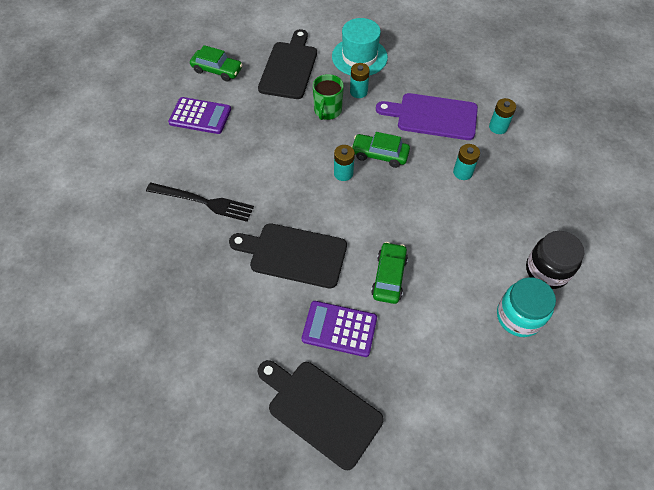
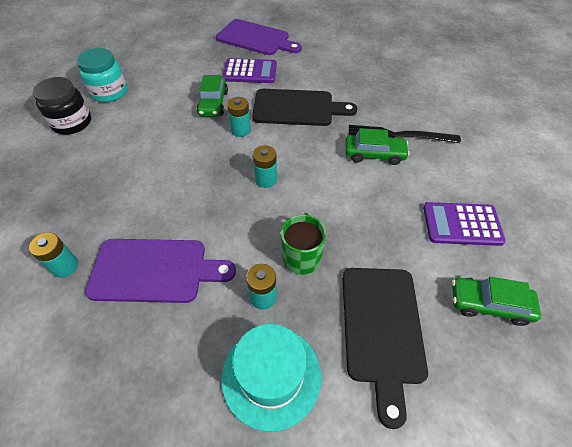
camera: 170 degrees right, 5 degrees down
(320, 410) = (256, 39): black cutting board -> purple cutting board
(379, 154) = (226, 206): green car -> green car (374, 154)
(462, 172) = (129, 199): turquoise battery -> turquoise battery (241, 130)

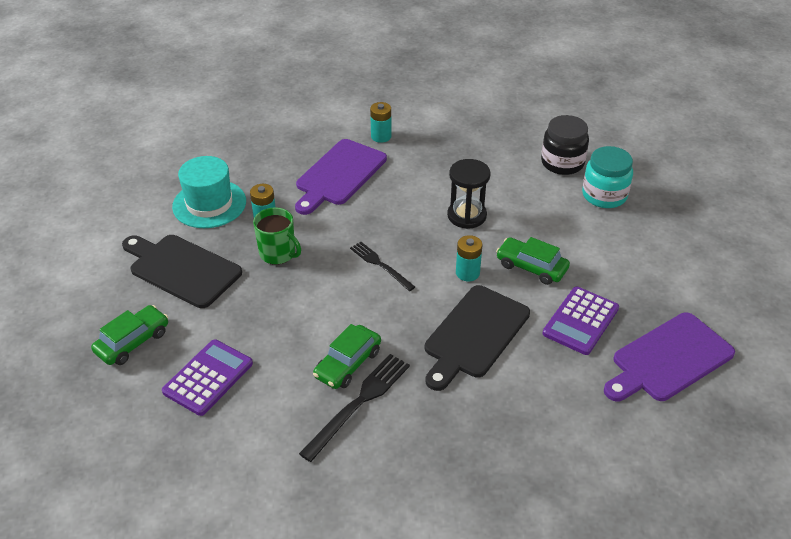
camera: 120 degrees right, 10 degrees down
(172, 153) = (466, 216): none -> black hourglass
(266, 180) = (380, 265): turquoise battery -> black fork

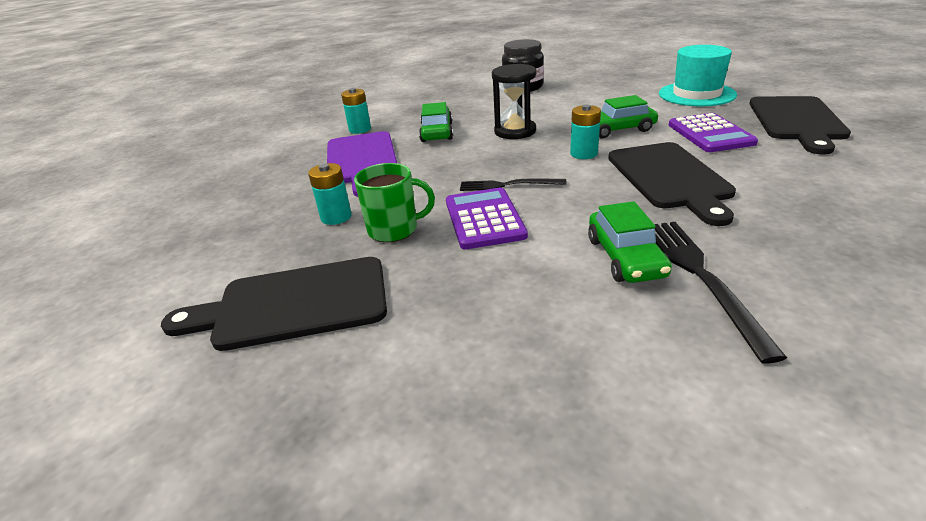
camera: 40 degrees left, 10 degrees down
(133, 342) = (334, 421): green car -> green car (437, 132)
(208, 378) = (511, 378): purple calculator -> purple calculator (484, 219)
(209, 204) = (245, 239): turquoise hat -> turquoise hat (696, 94)
(604, 195) = (580, 87): turquoise jar -> none
(668, 359) = (796, 121): purple cutting board -> black cutting board

